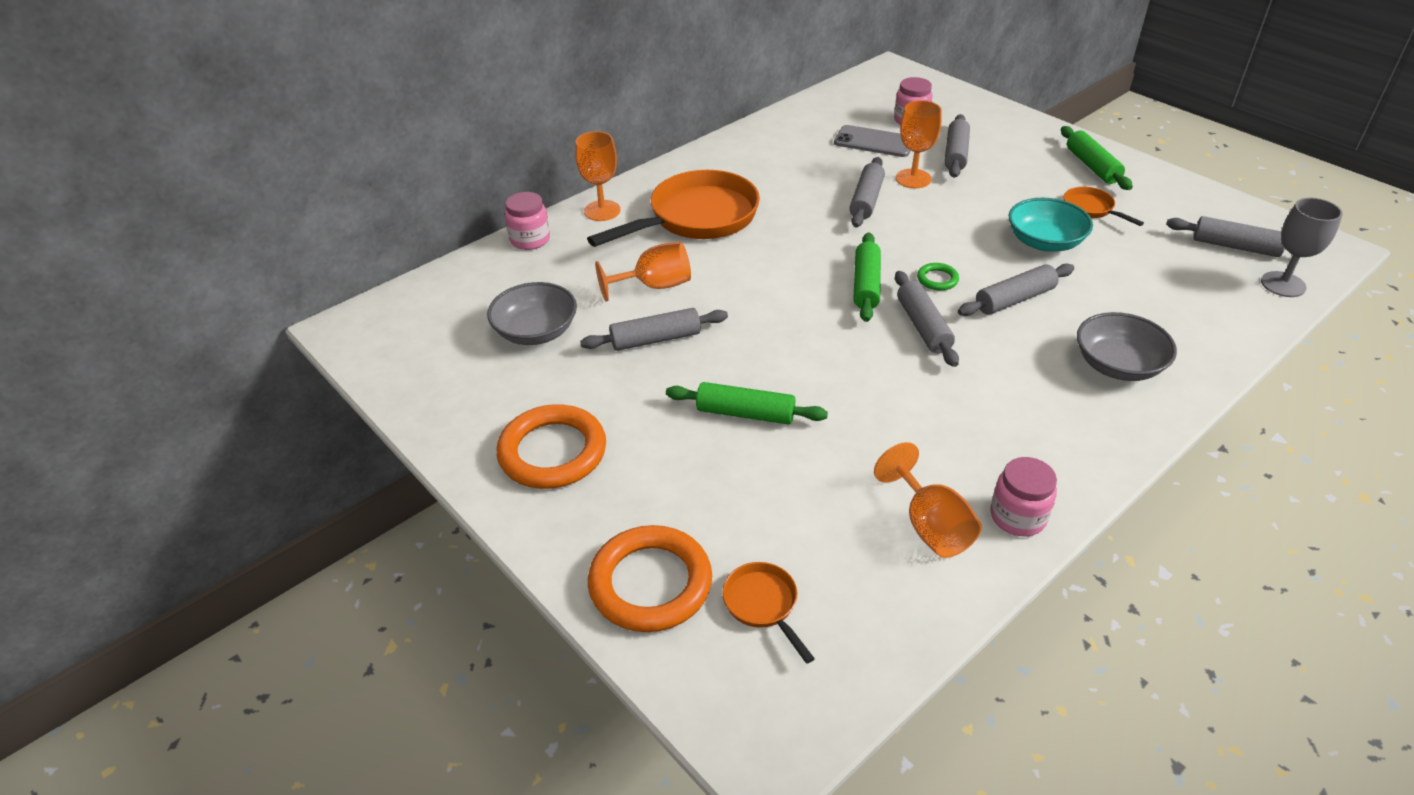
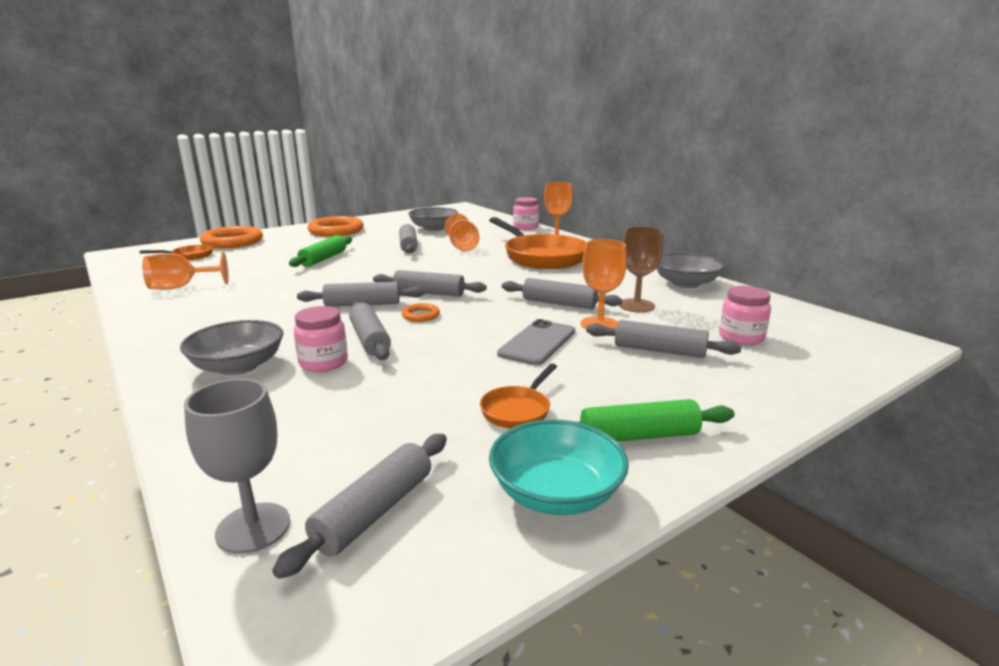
camera: 95 degrees right, 20 degrees down
(779, 133) = (685, 283): none -> grey bowl
(855, 160) = (636, 306): none -> brown goblet
(866, 285) = (429, 293): green rolling pin -> grey rolling pin
(874, 142) = (679, 316): grey phone -> grey phone (537, 343)
(937, 279) = (421, 315): green ring -> orange ring
(1017, 517) = (150, 307): pink jar -> pink jar (323, 363)
(1044, 242) = (456, 368): turquoise bowl -> turquoise bowl (556, 493)
(1091, 209) = (518, 410): orange pan -> orange pan turned 150 degrees clockwise

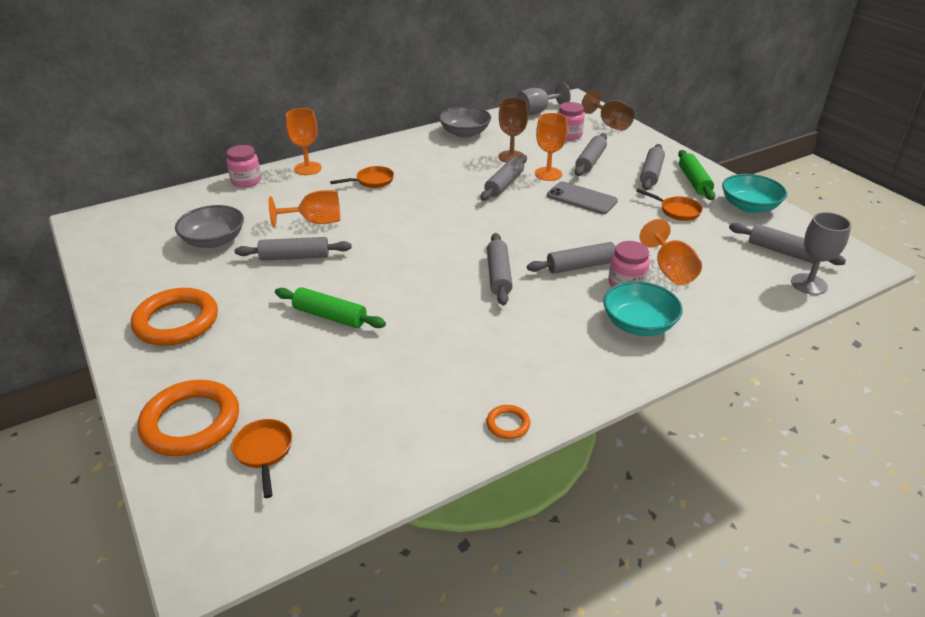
camera: 85 degrees left, 15 degrees up
(181, 287) = (423, 417): orange goblet -> orange goblet (670, 270)
(238, 366) = (638, 324): grey bowl -> turquoise bowl
(421, 315) = (528, 244): orange ring -> orange ring (508, 424)
(429, 293) = (471, 241): grey rolling pin -> grey rolling pin (651, 173)
(541, 257) = (372, 181): orange pan -> orange pan, size x0.45
(804, 318) = (537, 112): none -> grey goblet
(823, 369) = (610, 124): none -> brown goblet

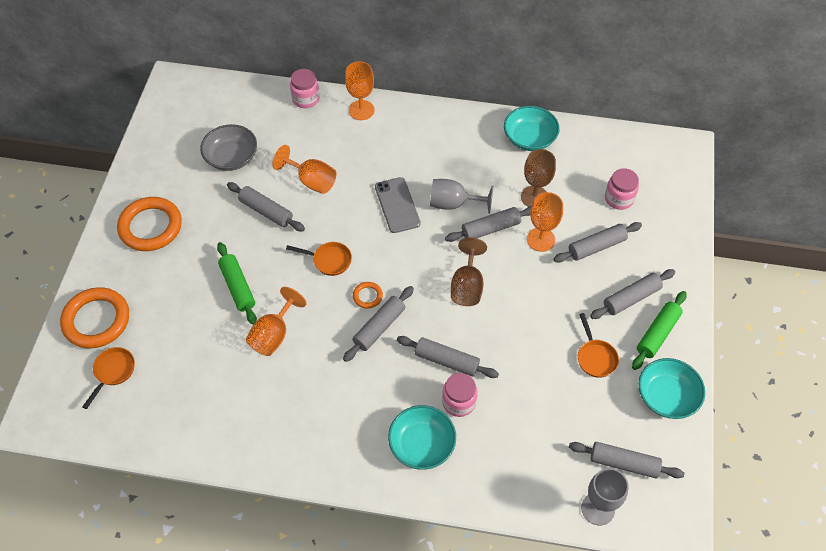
camera: 40 degrees right, 20 degrees up
(372, 181) = (393, 157): orange pan -> orange pan (329, 260)
(465, 133) = (529, 138): grey bowl -> turquoise bowl
(508, 424) = (252, 457): orange ring -> orange ring (367, 296)
(537, 112) = (628, 146): grey goblet -> grey goblet (453, 204)
(581, 198) = (534, 288): grey phone -> grey phone (397, 205)
(610, 124) = (677, 207): brown goblet -> brown goblet (467, 286)
(670, 270) = (507, 414): orange goblet -> orange goblet (274, 334)
(782, 252) = (624, 463): grey rolling pin -> grey rolling pin turned 60 degrees counterclockwise

